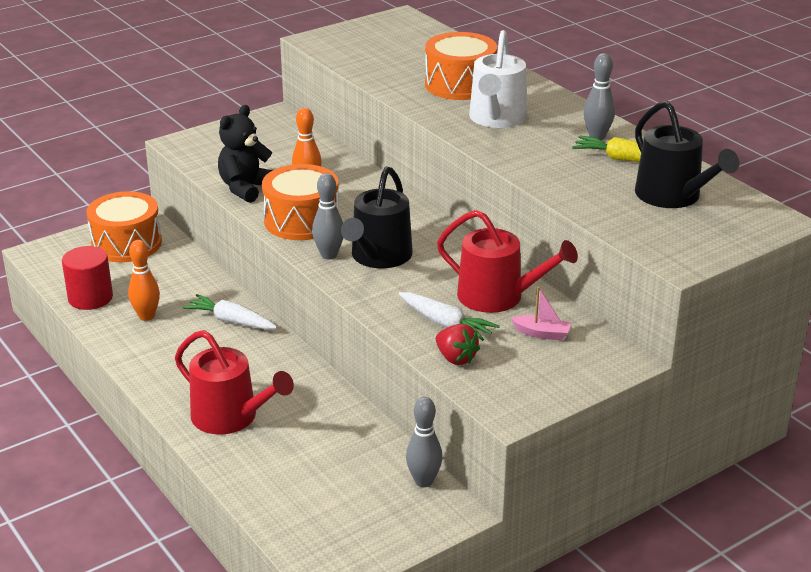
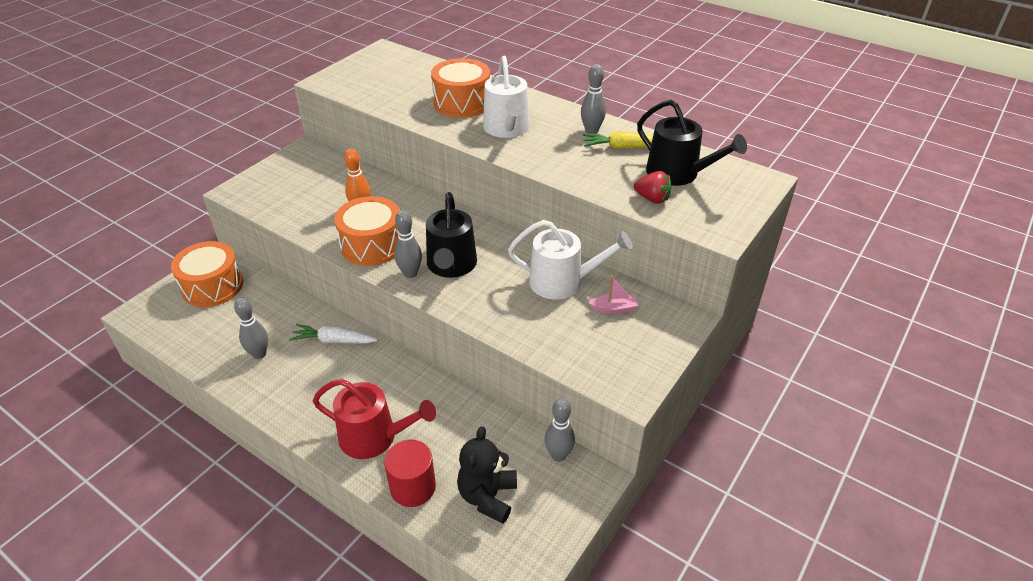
camera: 20 degrees left, 10 degrees up
(90, 298) = (201, 348): red cylinder -> red cylinder (413, 487)
(146, 316) = (259, 354): orange bowling pin -> grey bowling pin
(246, 188) = (311, 223): black teddy bear -> black teddy bear (487, 496)
(446, 324) = (536, 318): white carrot -> none
(456, 358) = (561, 350): red strawberry -> red strawberry (652, 199)
(498, 297) = (563, 282): red watering can -> white watering can

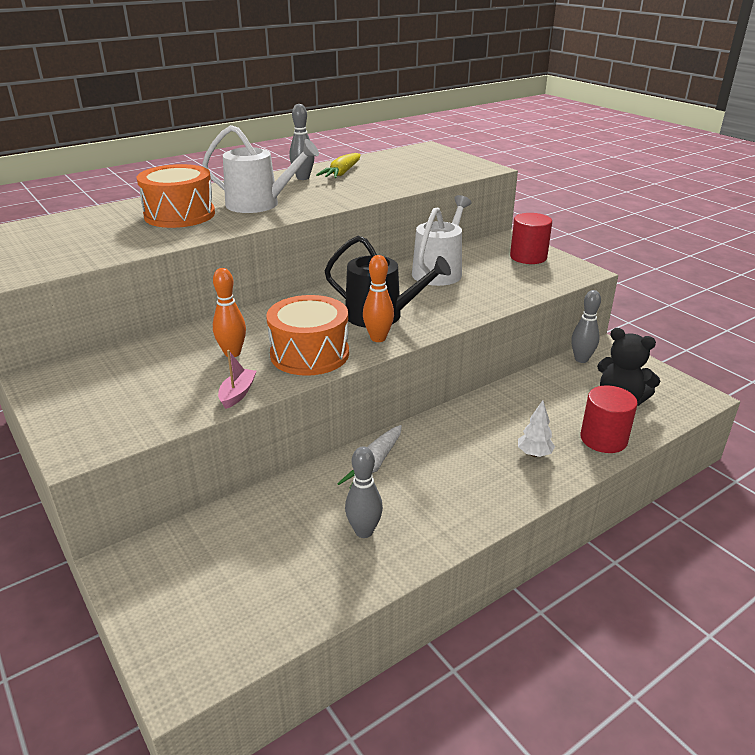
camera: 70 degrees left, 10 degrees down
(212, 286) = (184, 572): orange drum -> none
(374, 437) = (534, 454): red watering can -> white tree
(410, 273) = (378, 338): grey bowling pin -> orange bowling pin
(613, 308) = (485, 259): pink boat -> pink boat (237, 394)
(643, 341) = (528, 257): none -> red cylinder
(652, 199) = (426, 177): red strawberry -> none
(678, 173) = (398, 165): black watering can -> none

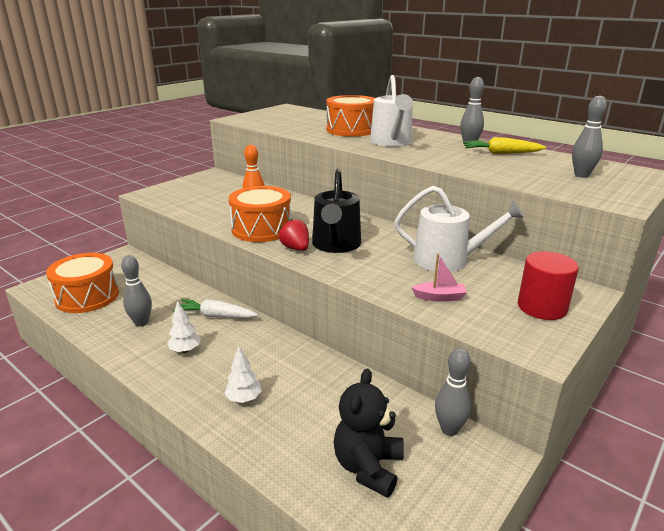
camera: 75 degrees right, 5 degrees down
(237, 394) = (204, 217): pink boat -> pink boat (439, 297)
(257, 599) = (87, 297): none -> orange drum
(378, 338) = (296, 248): orange bowling pin -> red strawberry
(421, 164) = (581, 175): none -> grey bowling pin
(441, 491) = (185, 350): none -> white tree
(603, 439) = (281, 451): red cylinder -> none

